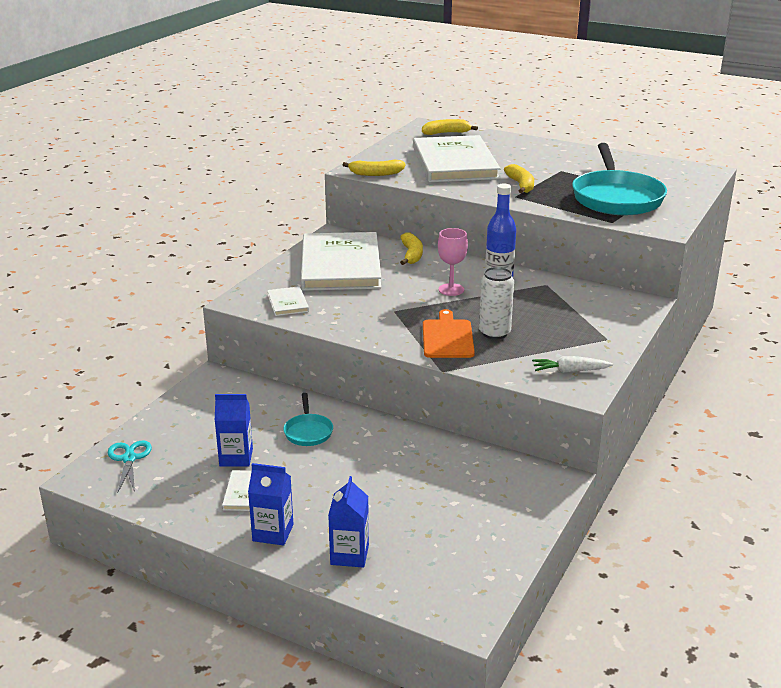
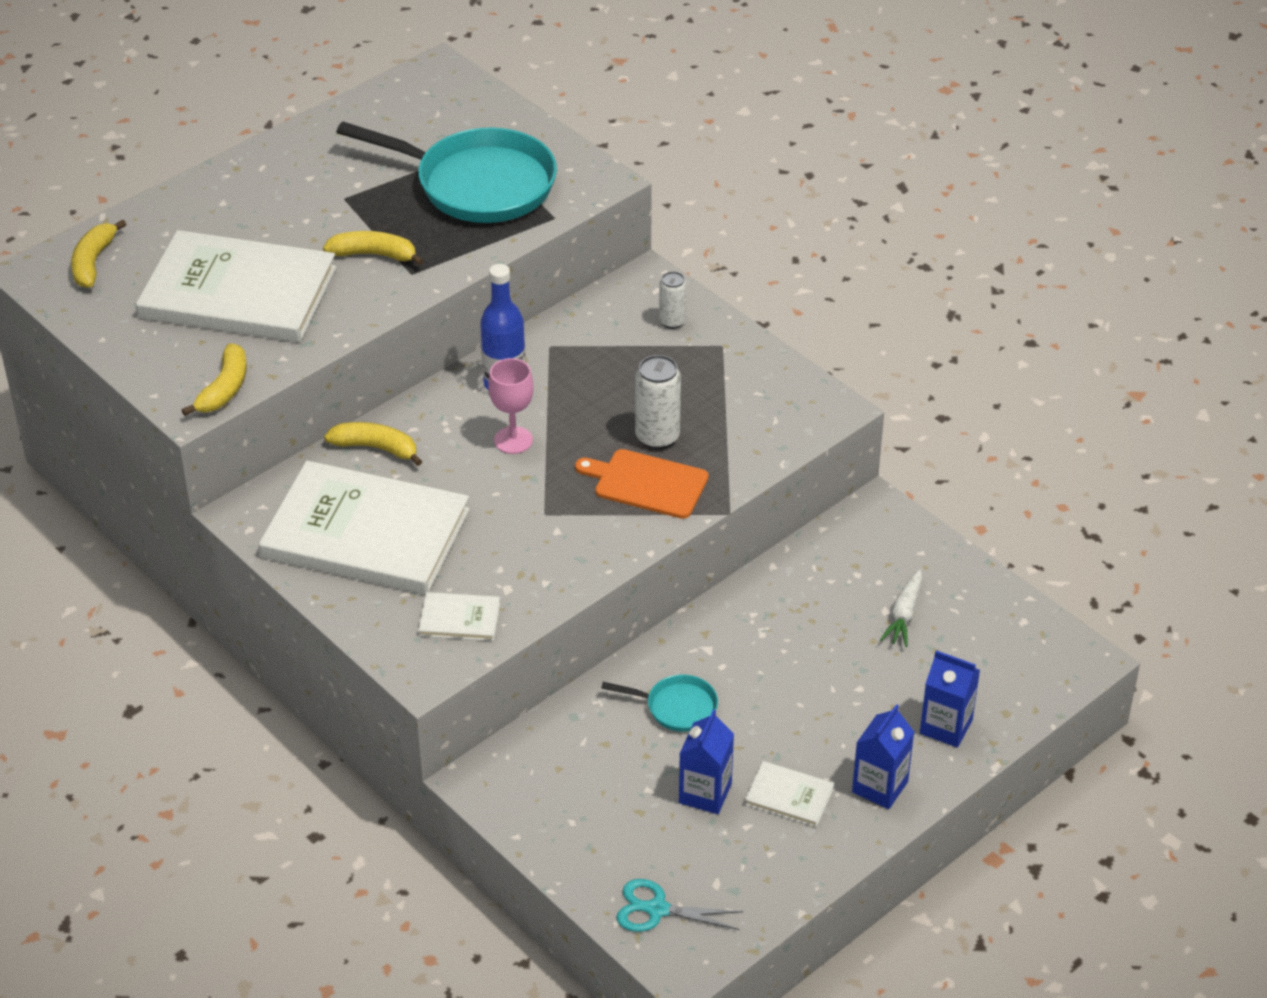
camera: 70 degrees left, 15 degrees up
(570, 371) = (782, 403): white carrot -> white carrot (904, 615)
(612, 318) = (672, 321): none -> white can

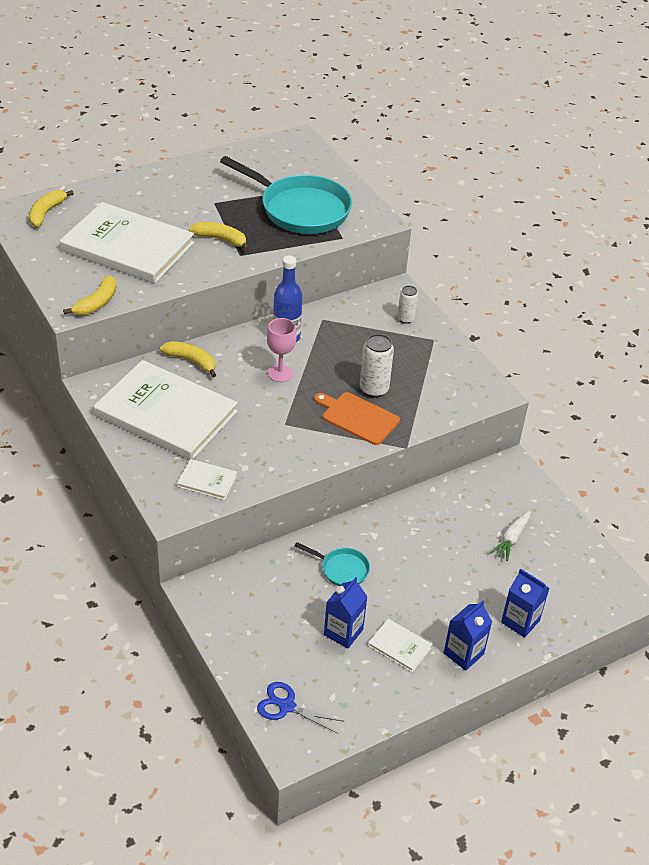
camera: 10 degrees right, 0 degrees up
(657, 909) = (287, 706): turquoise scissors -> blue scissors

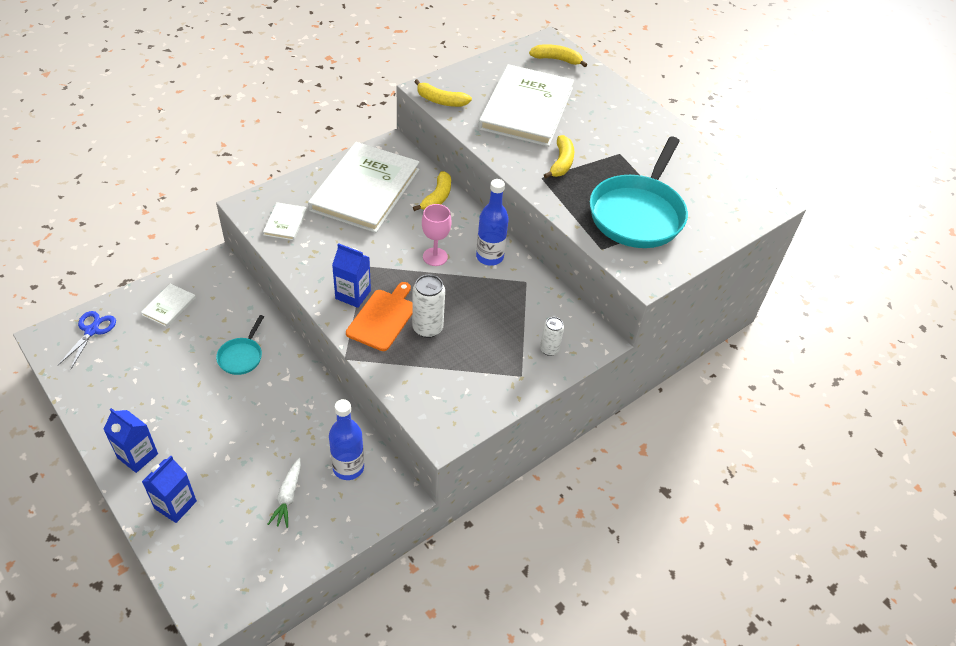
camera: 80 degrees right, 5 degrees up
(343, 632) = (168, 362): blue carton -> blue carton (353, 294)
(399, 646) = (149, 405): white book -> white book (169, 306)
(482, 496) = (348, 467): none -> blue bottle
(511, 539) = (288, 496): white carrot -> white carrot turned 105 degrees counterclockwise

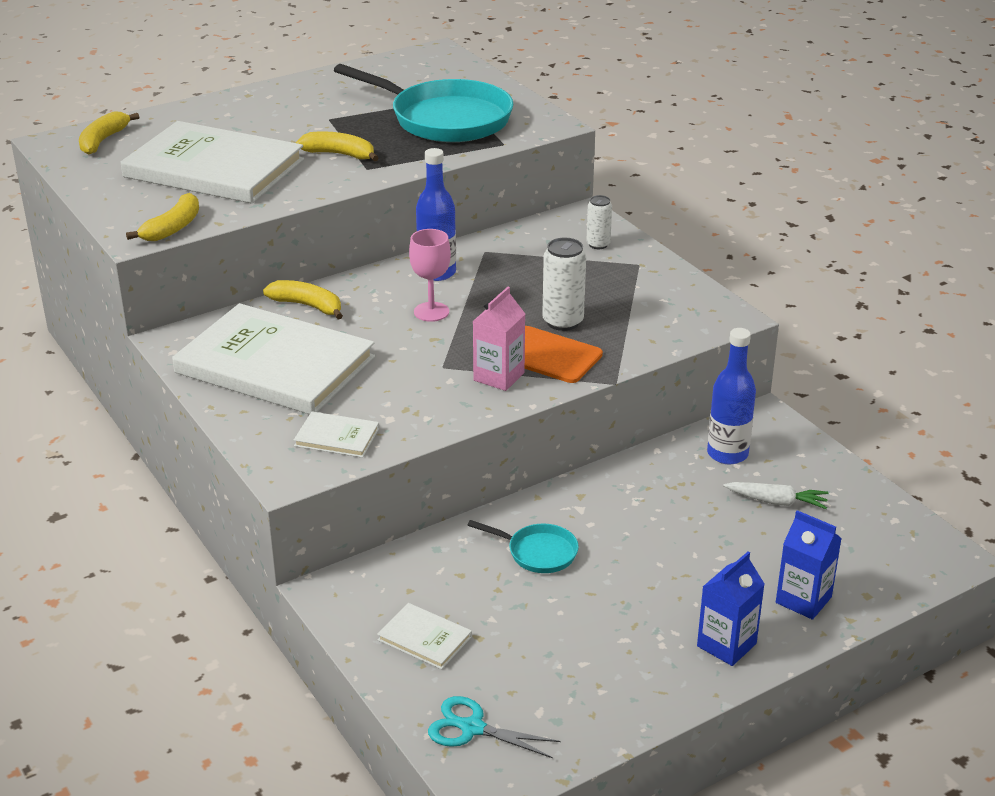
camera: 80 degrees left, 15 degrees down
(92, 331) = (472, 728): blue scissors -> turquoise scissors
(353, 294) = (499, 377): blue carton -> pink carton

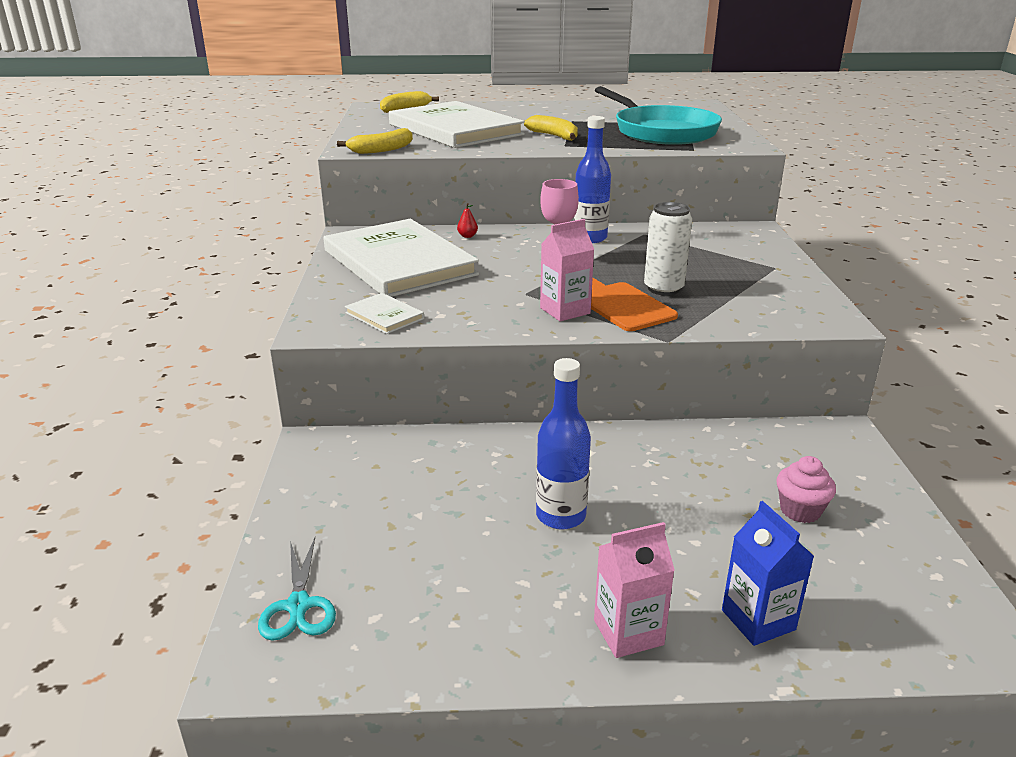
camera: 30 degrees right, 5 degrees down
(308, 306) = (467, 236): yellow banana -> red pear
(425, 638) = (345, 508): white book -> none
(472, 728) = (298, 605): turquoise scissors -> turquoise scissors turned 150 degrees counterclockwise
(538, 552) = (516, 474): turquoise pan -> none
(598, 244) = (749, 248): white can -> none
(726, 645) = (628, 632): blue carton -> pink carton
(727, 454) = (778, 452): blue bottle -> blue bottle (561, 516)
(776, 502) = (800, 510): white carrot -> pink cupcake

